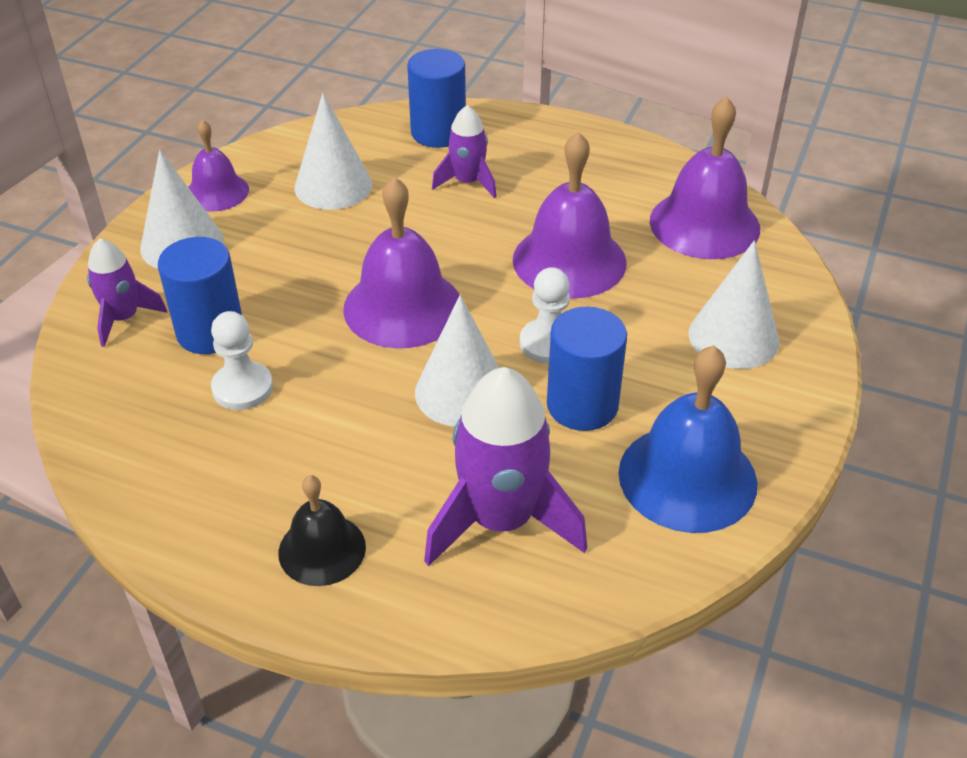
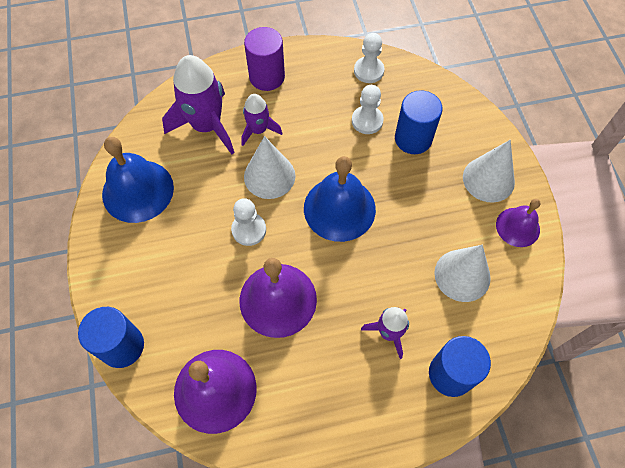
camera: 145 degrees right, 20 degrees up
(124, 318) = (459, 122): purple rocket -> purple rocket (258, 130)
(147, 459) = (368, 71): none -> white pawn
(322, 549) = (267, 77): black bell -> purple cylinder
(403, 307) = (339, 208): purple bell -> blue bell
(582, 405) = (208, 202): blue cylinder -> blue cylinder (122, 346)
(733, 337) = (153, 295): white cone -> none

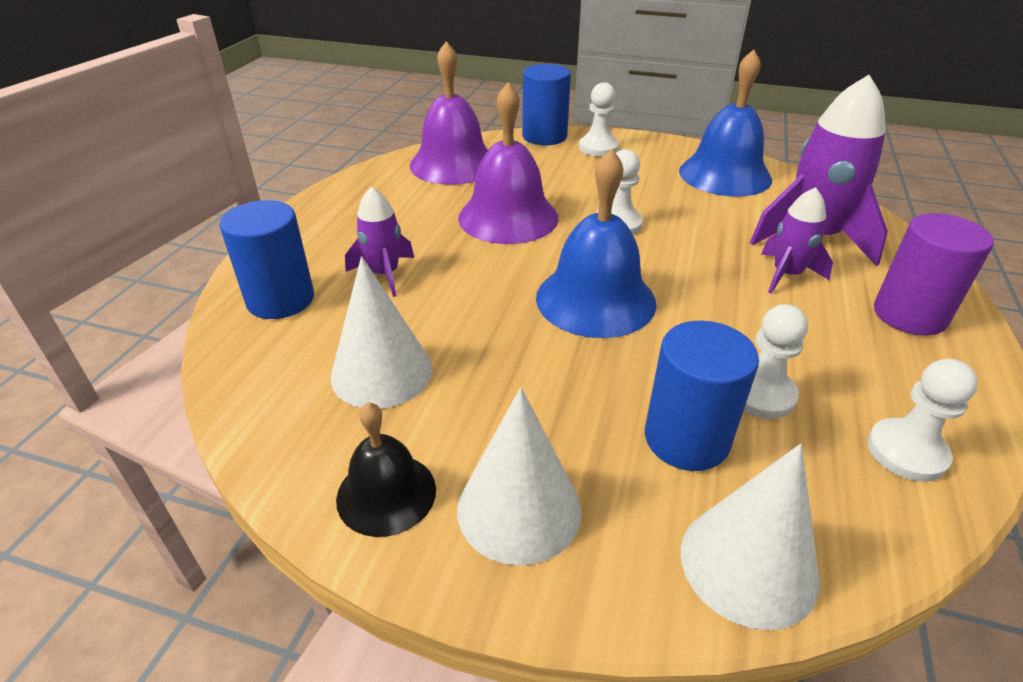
camera: 120 degrees right, 25 degrees down
(127, 292) = (598, 148): none -> white pawn
(269, 176) = (693, 260): white cone -> white cone (748, 564)
(517, 227) = (386, 493): purple bell -> black bell

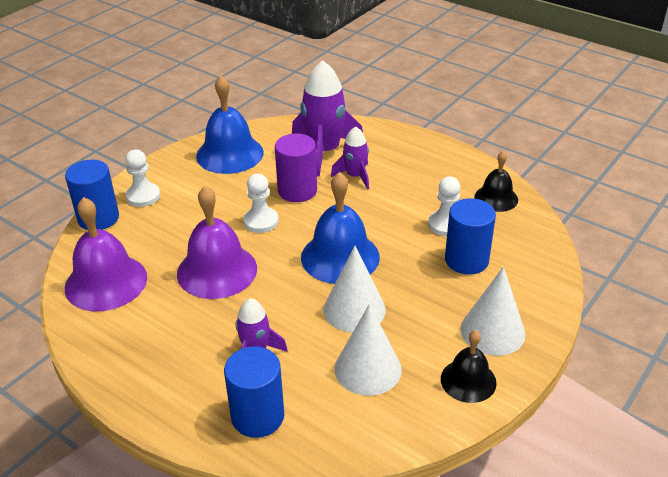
camera: 70 degrees left, 0 degrees up
(748, 564) = (541, 268): white cone -> white cone (354, 309)
(906, 452) = (496, 198): white pawn -> black bell
(909, 315) = (409, 153): purple cylinder -> purple cylinder (297, 191)

